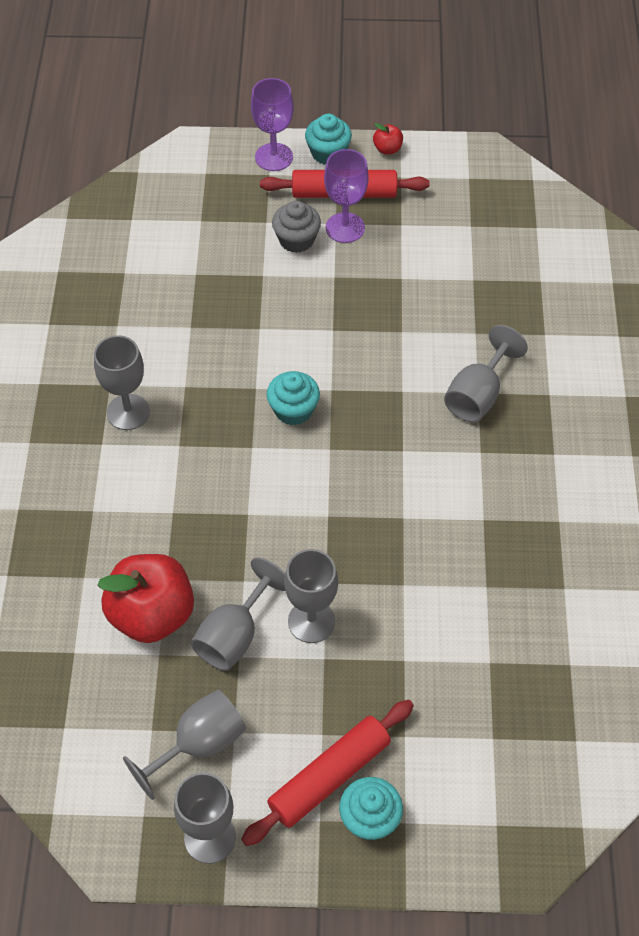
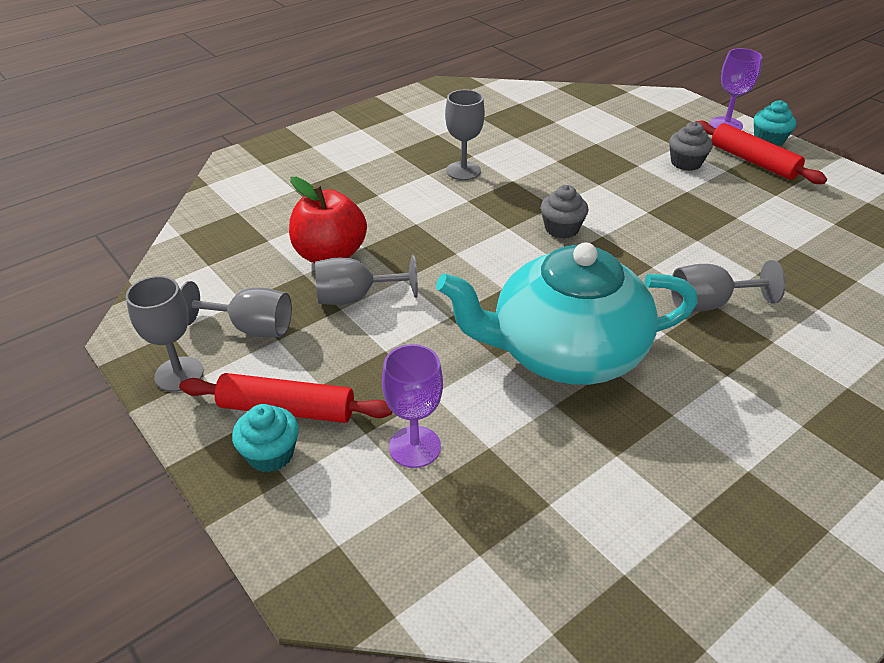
camera: 50 degrees right, 15 degrees down
(293, 410) = (561, 229): turquoise cupcake -> grey cupcake
(311, 621) = (408, 327): grey goblet -> none
(345, 228) = (729, 175): purple goblet -> purple goblet (414, 447)
(387, 149) = (818, 159): red apple -> none
(440, 534) = (565, 352): none -> turquoise teapot

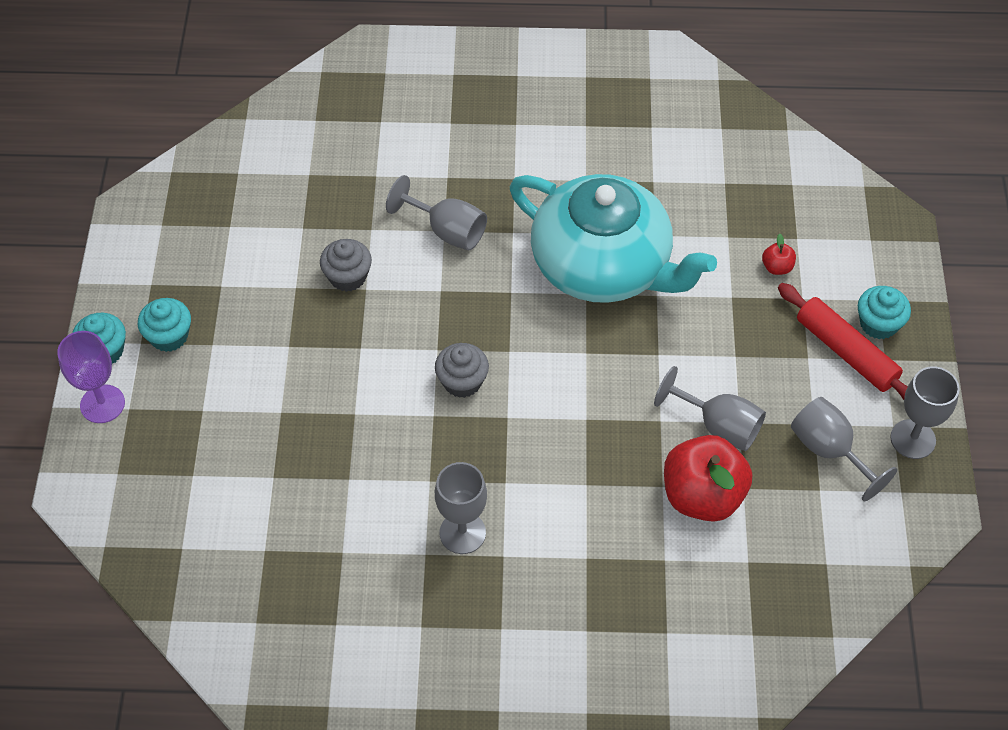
camera: 140 degrees left, 15 degrees up
(414, 447) = (777, 267): purple goblet -> red apple
(686, 163) = (232, 380): grey cupcake -> grey cupcake (347, 277)
(753, 161) = (169, 336): red rolling pin -> turquoise cupcake

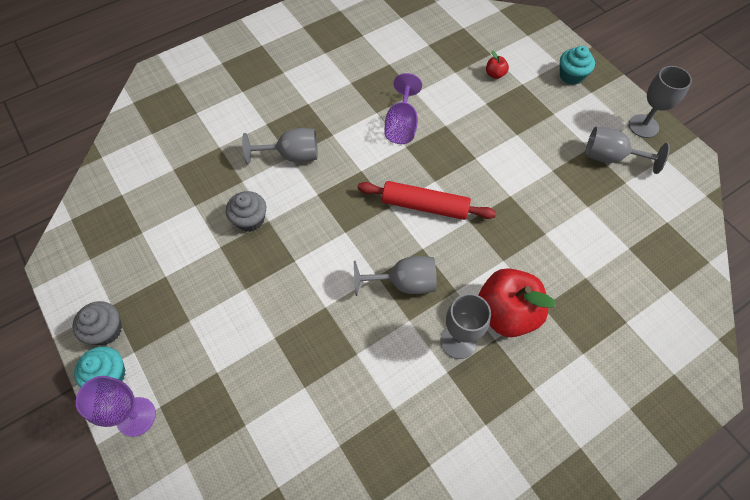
camera: 35 degrees left, 5 degrees up
(169, 336) = (152, 334): turquoise cupcake -> none
(462, 381) = (377, 243): grey cupcake -> grey cupcake (106, 330)
(603, 266) = (401, 125): turquoise teapot -> purple goblet
(702, 496) = (571, 225): red apple -> red apple (506, 313)
(718, 426) = (543, 179): grey goblet -> grey goblet (403, 283)
(846, 352) = (569, 99): red rolling pin -> red rolling pin (425, 206)

